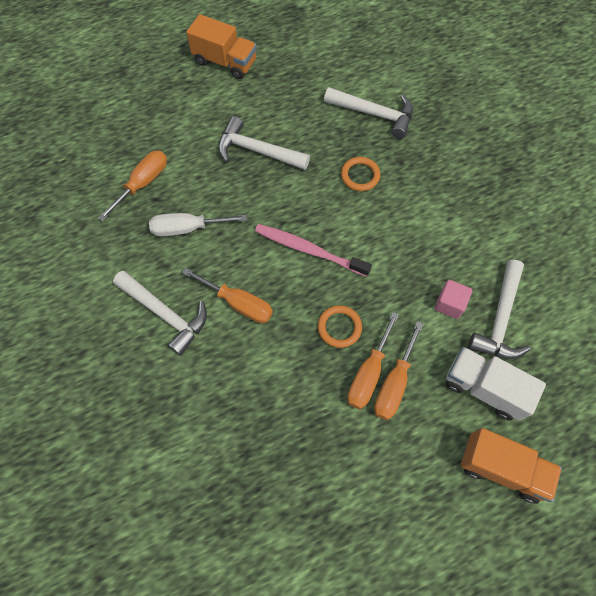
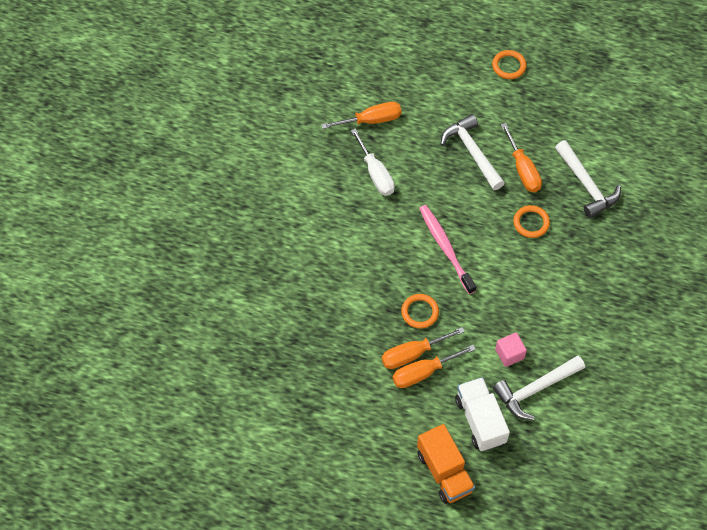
camera: 40 degrees right, 5 degrees down
(165, 314) = (314, 220): white hammer -> none
(187, 228) = (375, 173): white screwdriver -> white screwdriver turned 150 degrees counterclockwise
(225, 62) = (509, 66): orange truck -> orange ring
(238, 303) = (367, 248): orange screwdriver -> orange screwdriver (522, 169)

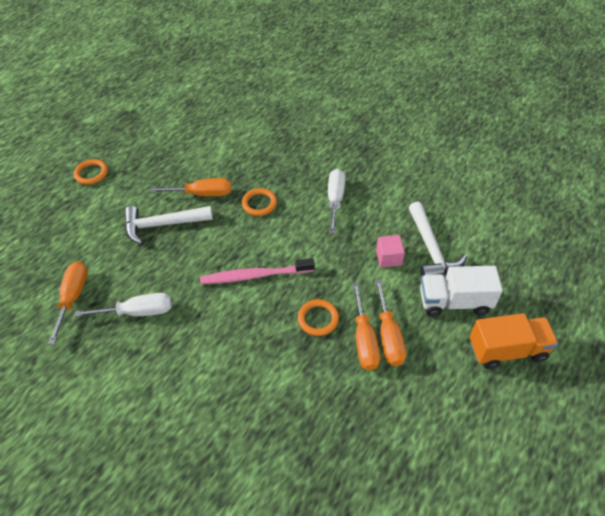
camera: 70 degrees left, 10 degrees down
(564, 288) = (335, 200): none -> white screwdriver
(586, 185) = (241, 157): white hammer -> none

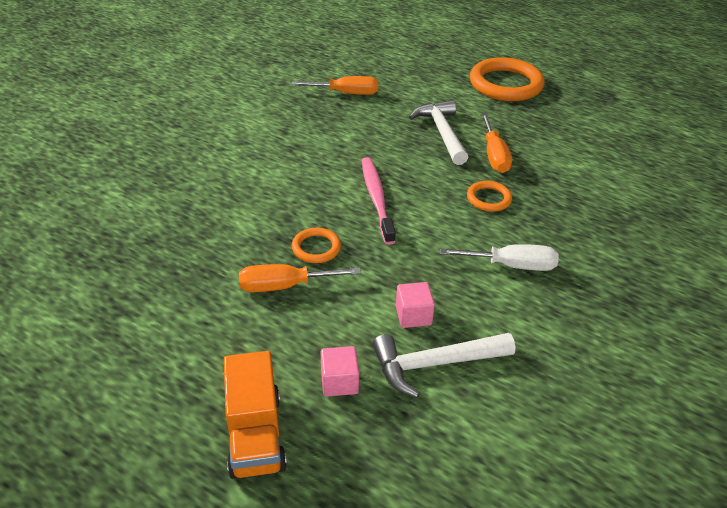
camera: 85 degrees right, 10 degrees down
(91, 173) = (505, 84): orange ring -> orange ring, size x2.04
(138, 312) = (329, 129): white screwdriver -> none
(388, 336) = (288, 308): orange screwdriver -> none
(454, 302) = (339, 382): white truck -> pink cube

